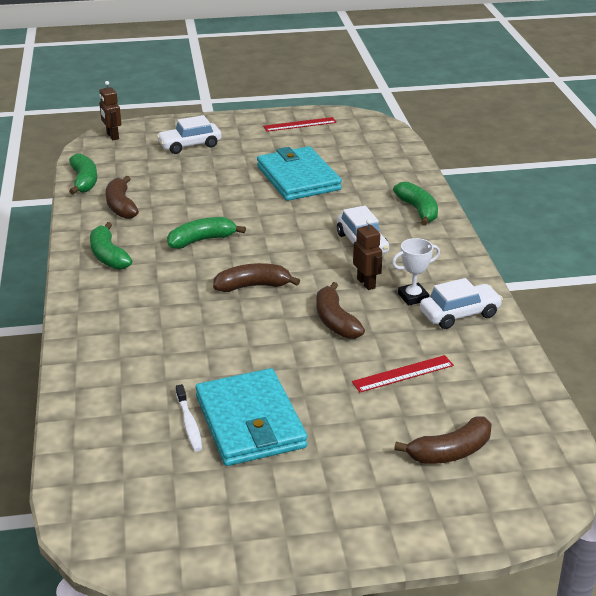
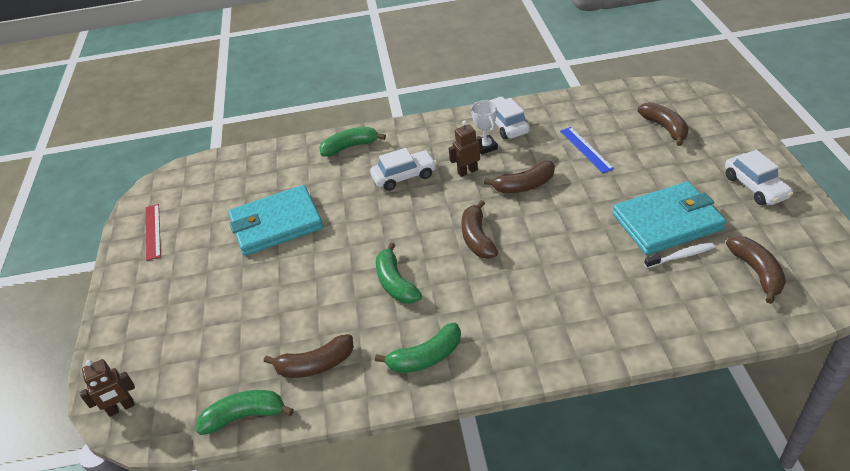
camera: 85 degrees left, 10 degrees up
(146, 480) = (756, 272): none -> brown banana
(190, 145) = (174, 321): white car -> white car (755, 187)
(403, 373) = (586, 149): red ruler -> blue ruler

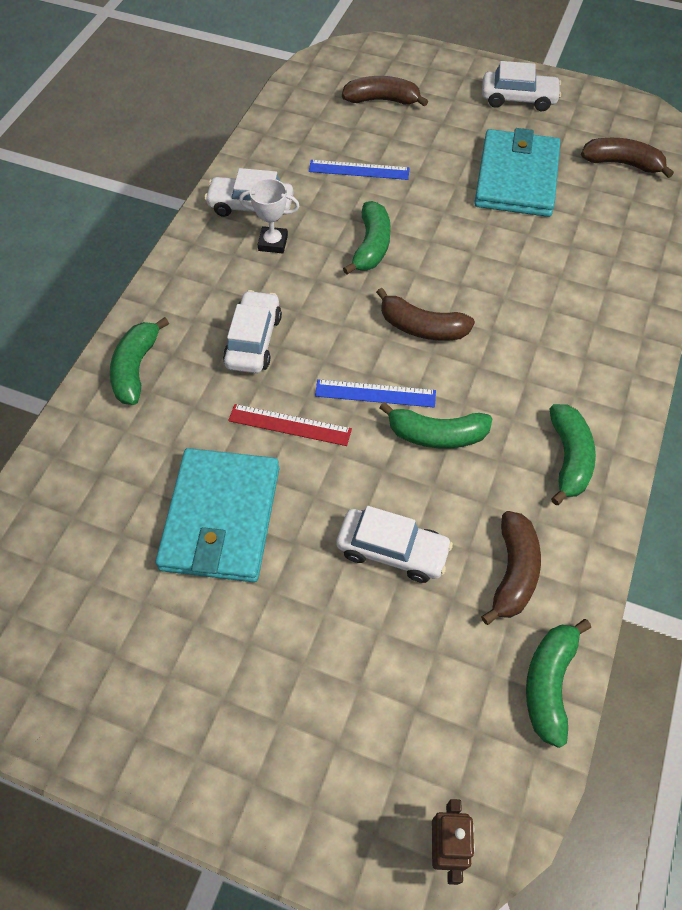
camera: 65 degrees left, 15 degrees up
(152, 231) = (89, 695): red ruler -> red ruler (289, 425)
(297, 301) = (392, 551): none -> white car
(406, 242) = (375, 393): none -> blue ruler
(467, 171) = (301, 280): brown robot -> none
(524, 185) = (371, 246): brown banana -> green banana
(681, 256) = (568, 195): white toothbrush -> none

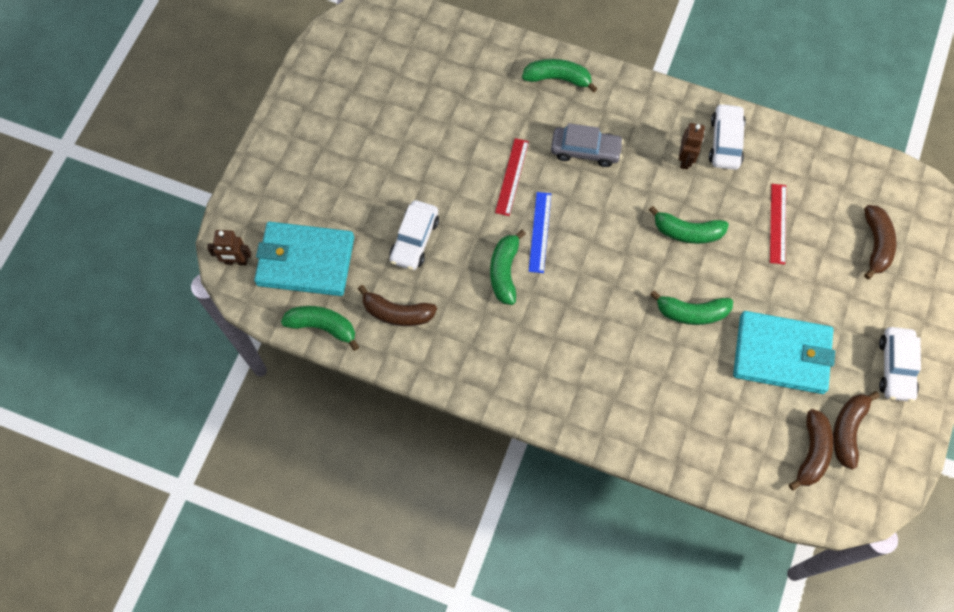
camera: 90 degrees right, 10 degrees up
(221, 518) = (440, 139): turquoise wallet -> turquoise wallet (305, 261)
(253, 340) = (585, 150): white car -> grey car
(273, 243) = (685, 160): white trophy -> brown robot
(359, 170) = (777, 223): blue ruler -> red ruler
(421, 327) = (603, 266): brown banana -> brown banana (847, 430)
(569, 458) = (485, 360): green banana -> green banana (691, 313)

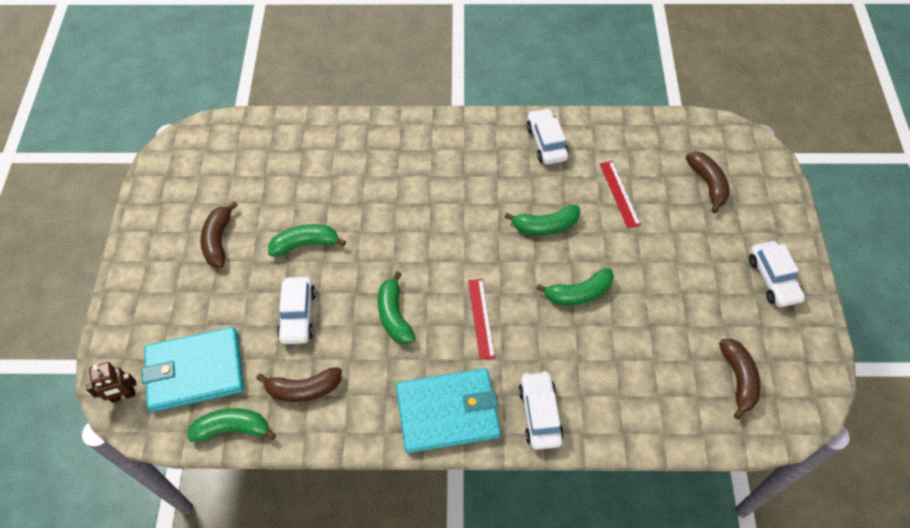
camera: 20 degrees left, 10 degrees down
(512, 176) = (370, 230): red ruler -> red ruler (481, 318)
(540, 232) = (414, 269): blue ruler -> none
(558, 78) = (381, 136): green banana -> green banana (305, 244)
(585, 150) = (428, 187): grey car -> none
(605, 415) = (540, 414): none -> white car
(685, 160) = (518, 167): brown robot -> none
(781, 354) = (672, 302): turquoise wallet -> turquoise wallet (448, 412)
(847, 430) = (759, 348): brown banana -> brown banana (218, 240)

